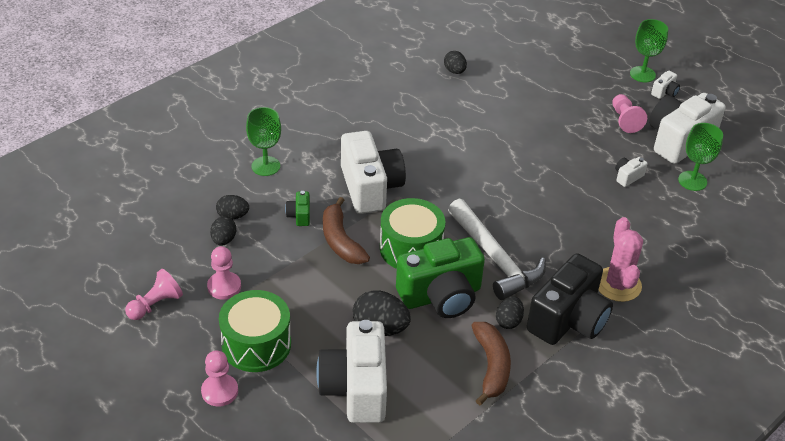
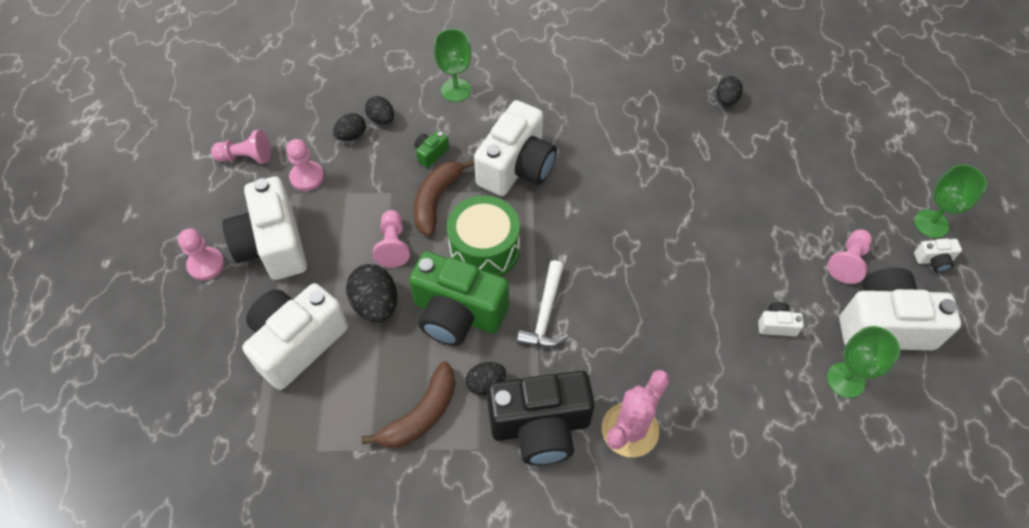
camera: 45 degrees right, 15 degrees up
(256, 344) = (273, 245): green drum -> white camera
(346, 286) = (393, 245): none -> pink pawn
(495, 259) = (545, 314): white hammer -> white hammer, size x0.64

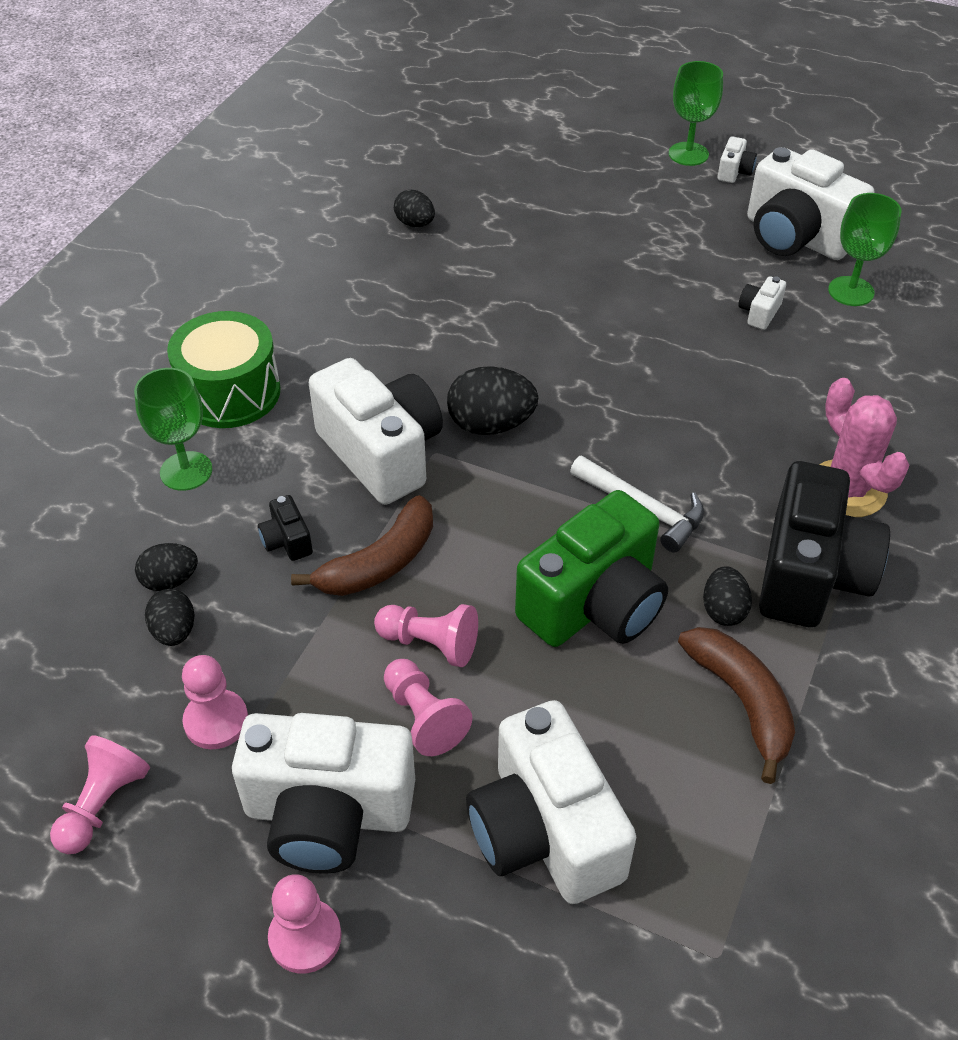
camera: 65 degrees left, 10 degrees down
(376, 304) = (527, 700): black egg -> black egg (491, 425)
(431, 154) = (287, 541): green camera -> black camera
(436, 200) = (379, 563): brown banana -> brown banana turned 90 degrees counterclockwise
(484, 249) = (502, 537): green drum -> green drum (230, 392)
(848, 262) = (704, 228): pink pawn -> pink pawn (423, 717)
(884, 325) = (795, 237): white camera -> white camera turned 75 degrees counterclockwise

